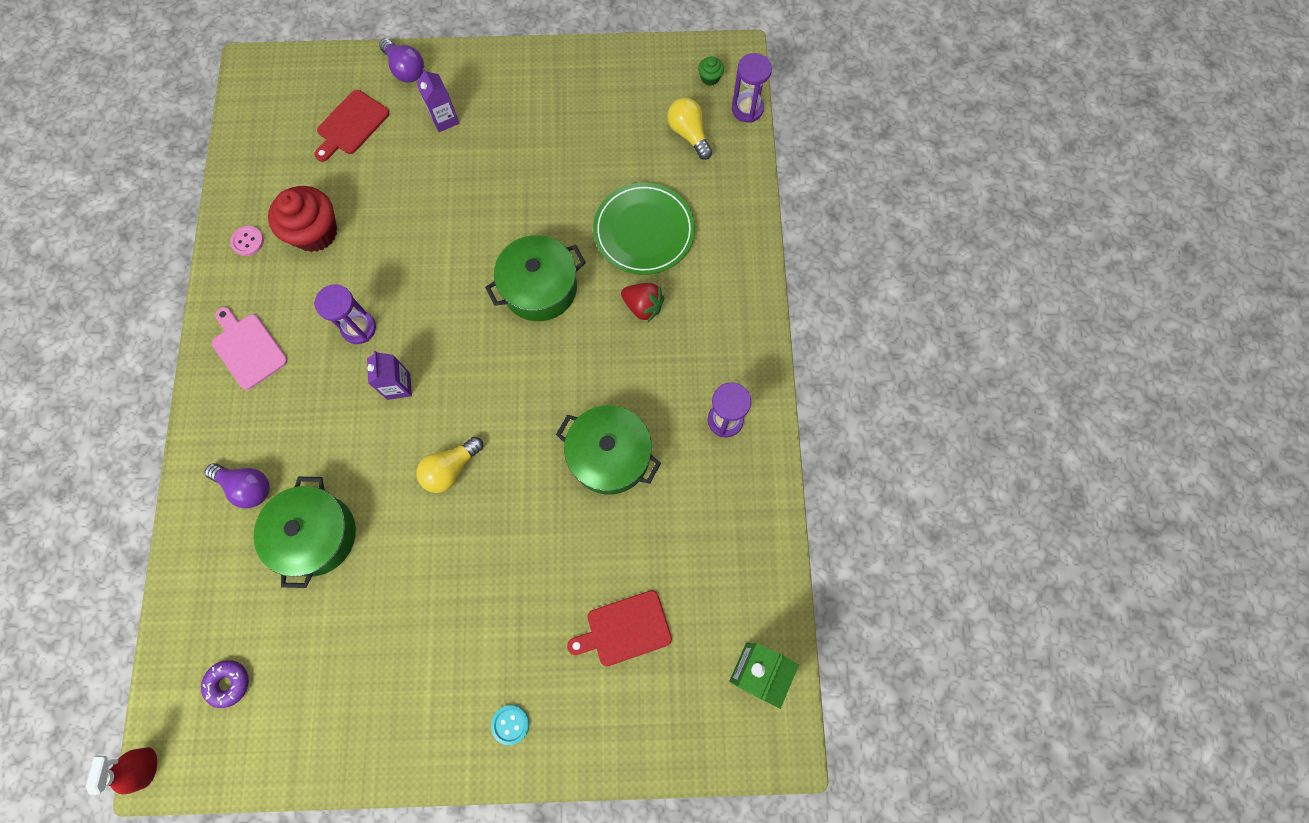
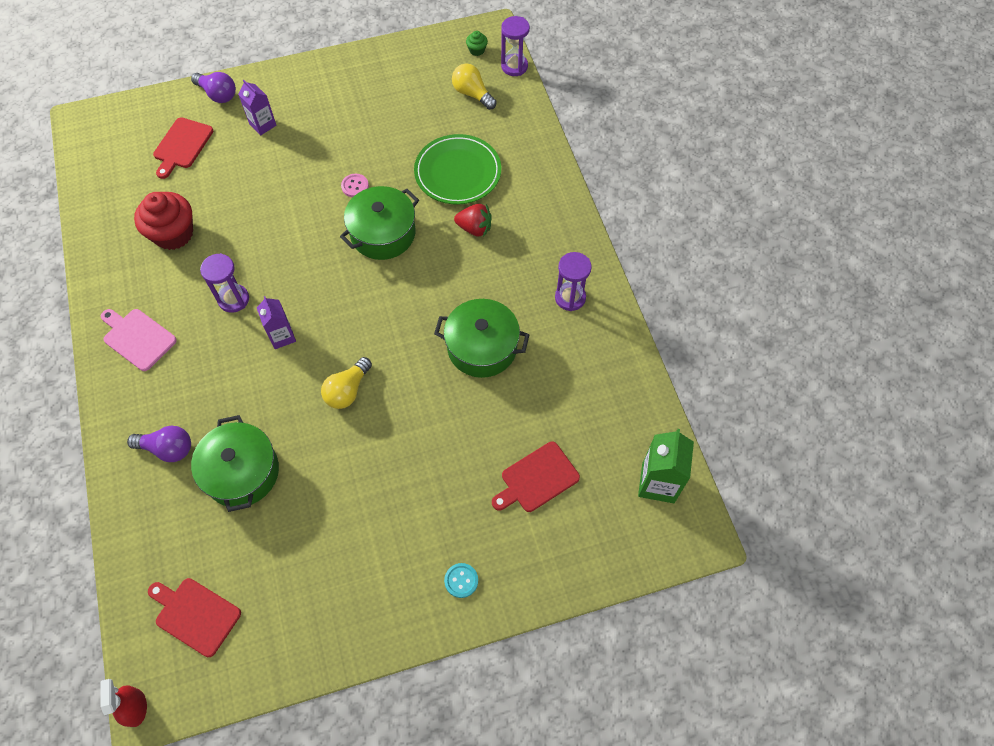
camera: 15 degrees left, 10 degrees down
(228, 683) = (195, 615): purple donut -> red cutting board
(248, 241) = (114, 254): pink button -> pink button (355, 186)

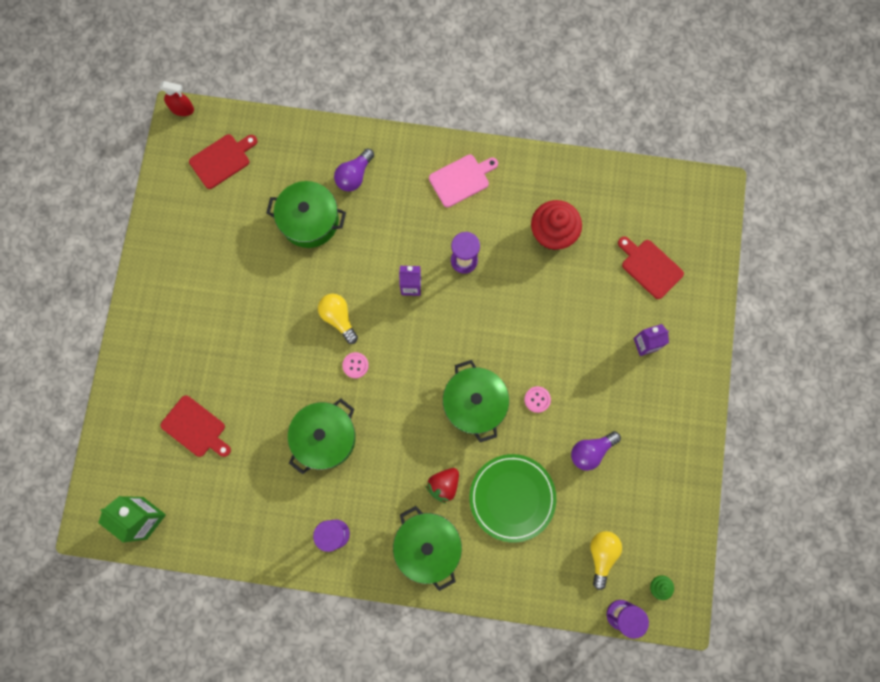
camera: 115 degrees right, 15 degrees up
(218, 94) = (700, 316): purple light bulb -> purple light bulb (591, 451)
(392, 352) = (355, 365): none -> pink button
(461, 580) = (152, 339): turquoise button -> none
(472, 94) = (602, 555): yellow light bulb -> yellow light bulb turned 60 degrees counterclockwise
(537, 479) = (195, 428): red cutting board -> red cutting board turned 135 degrees clockwise
(538, 219) = (427, 546): none -> green pot

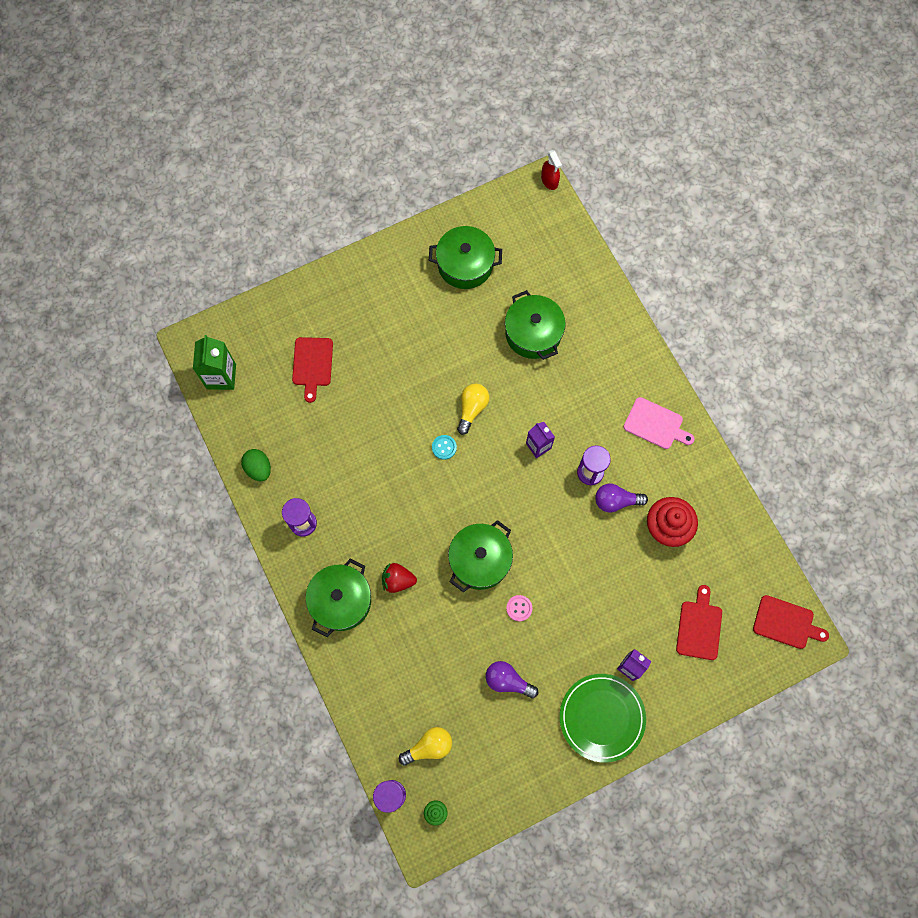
camera: 55 degrees right, 5 degrees down
(222, 160) = (532, 237): red cutting board -> red cutting board (786, 623)
(257, 540) = (258, 468): none -> green egg
(325, 438) = (371, 464): green pot -> green pot (465, 265)
(354, 176) = (595, 341): purple light bulb -> purple light bulb (616, 501)
(355, 365) = (444, 447): pink button -> turquoise button
(512, 497) = (425, 642): green plate -> green plate (602, 717)

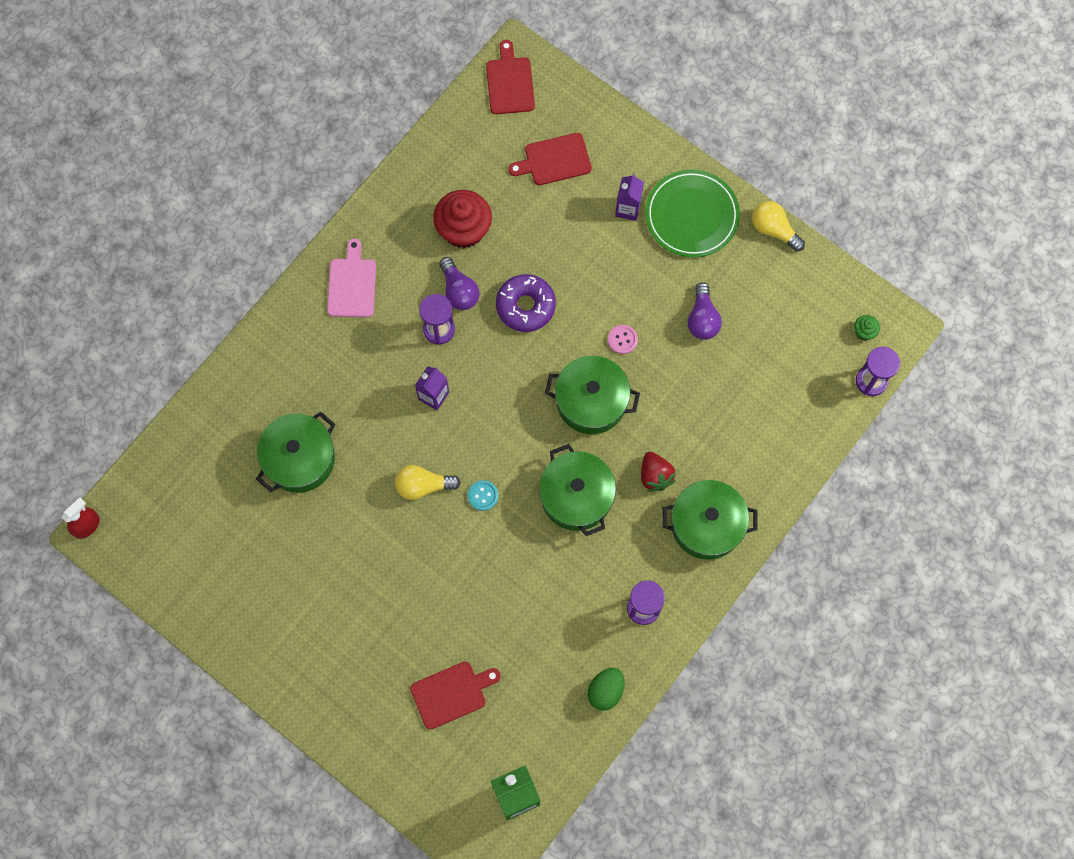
camera: 115 degrees left, 0 degrees up
(429, 747) = (806, 366): yellow light bulb -> yellow light bulb (773, 230)
(465, 265) = (244, 575): green pot -> green pot (576, 496)
(581, 546) = (525, 306): none -> purple donut

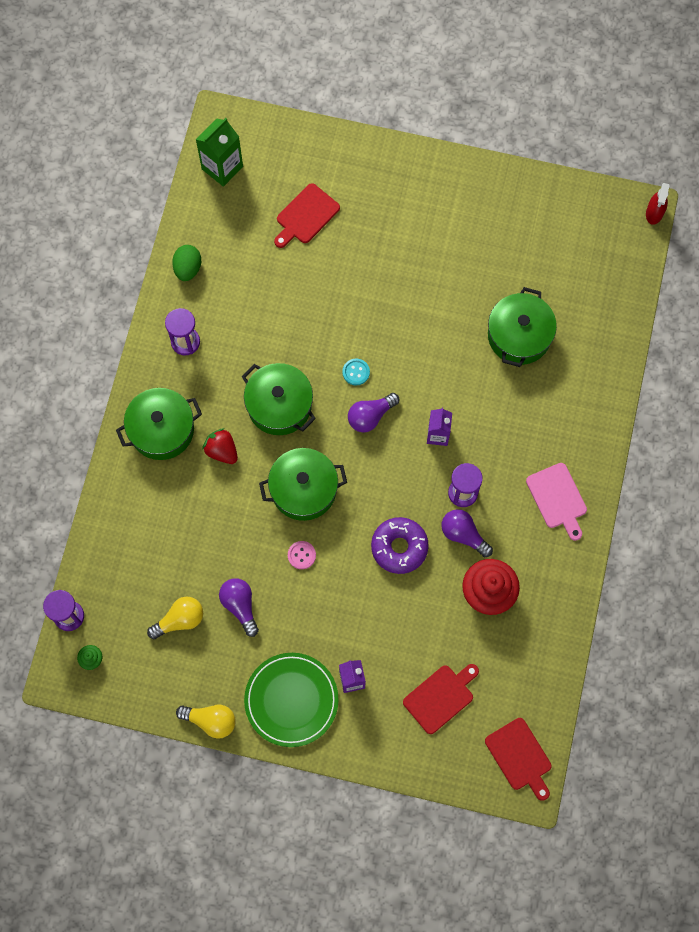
camera: 155 degrees right, 0 degrees up
(423, 486) = (408, 358): yellow light bulb -> yellow light bulb (180, 620)
(490, 444) = (370, 416): none -> purple light bulb

